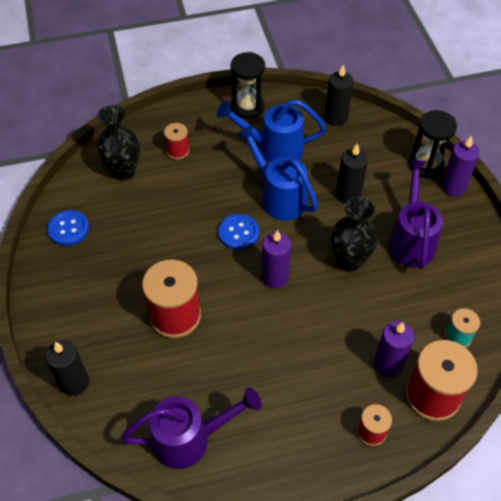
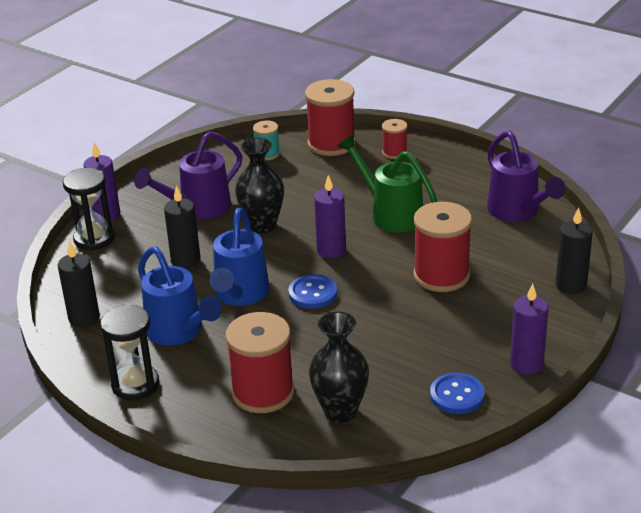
camera: 130 degrees left, 20 degrees down
(178, 151) = (263, 392): red spool -> red spool, size x1.93
(190, 439) = (517, 211): purple watering can -> purple watering can turned 150 degrees counterclockwise
(280, 349) = (391, 214): none -> green watering can
(388, 364) = (333, 168): purple candle -> purple candle (526, 364)

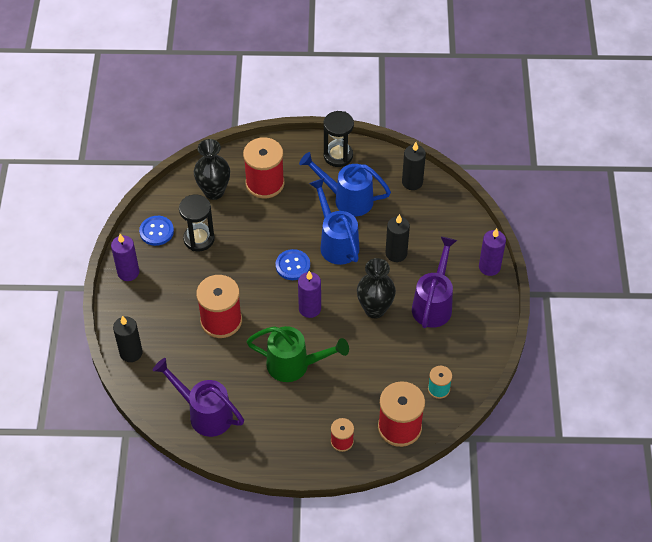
camera: 145 degrees right, 20 degrees up
(94, 239) = (474, 243): black hourglass -> black hourglass (199, 239)

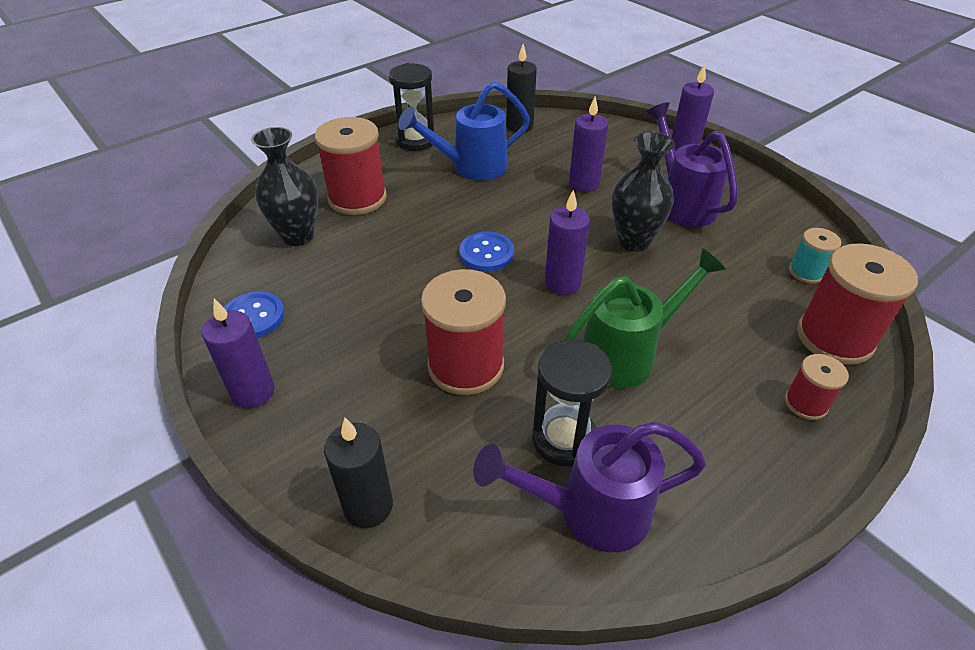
camera: 40 degrees left, 10 degrees down
(199, 239) = (328, 292): black hourglass -> black hourglass (564, 439)
(336, 243) = (509, 207): blue watering can -> none
(396, 253) = (584, 184): black candle -> purple candle

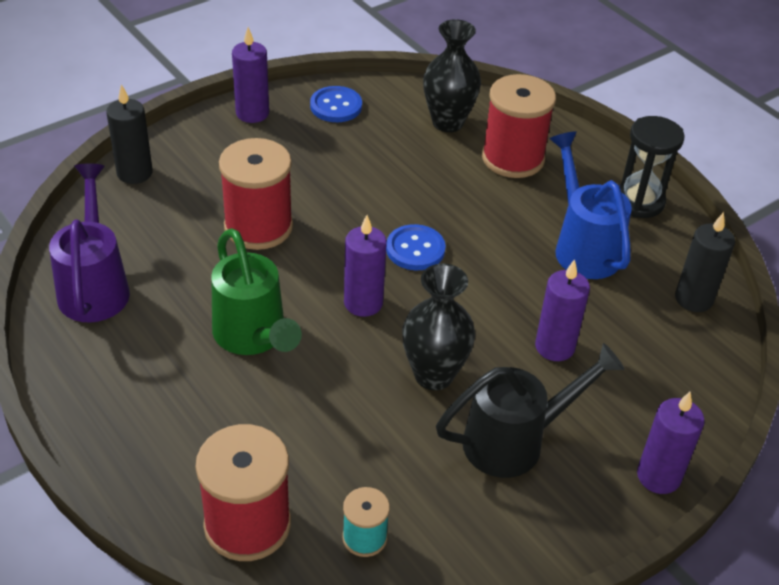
camera: 90 degrees right, 0 degrees up
(564, 439) = (165, 280): black hourglass -> none
(682, 203) = (515, 441): purple watering can -> black watering can
(806, 403) = (163, 463): red spool -> none

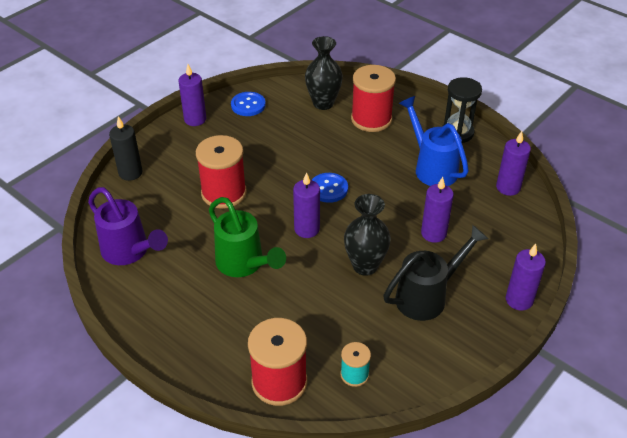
camera: 10 degrees left, 0 degrees up
(94, 286) = (129, 252): purple watering can -> purple watering can turned 150 degrees clockwise
(693, 299) = (508, 187): black candle -> purple candle

